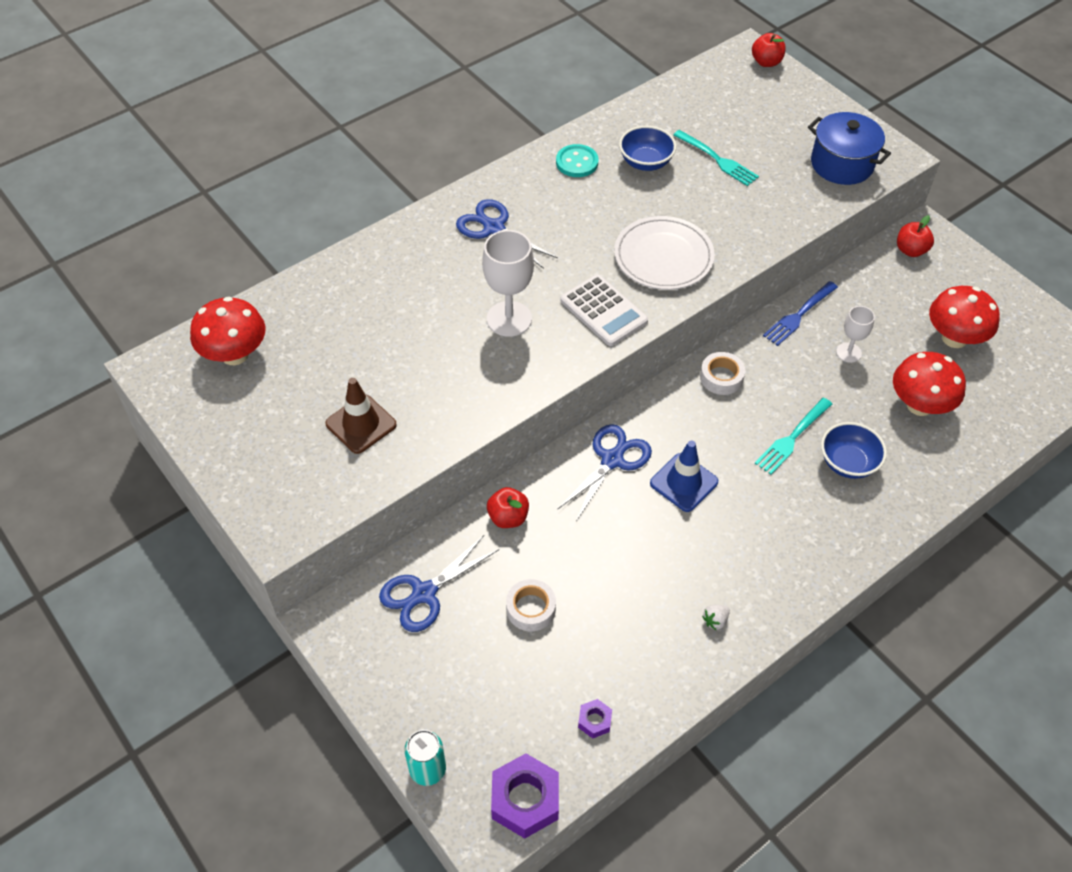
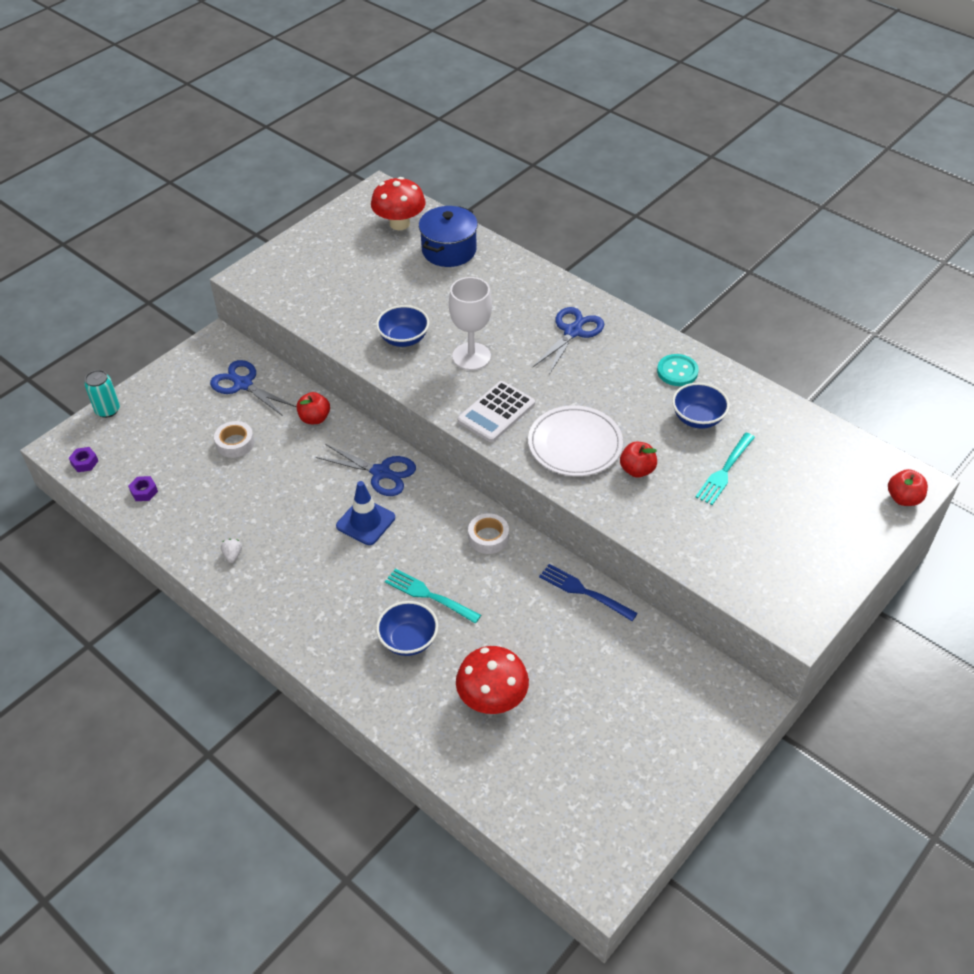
camera: 80 degrees right, 5 degrees down
(361, 424) = (347, 296): brown traffic cone -> none
(460, 377) = (404, 339): none -> blue bowl
(525, 800) = (85, 462): purple nut -> purple nut, size x0.50
(715, 621) = (233, 555): white strawberry -> white strawberry turned 45 degrees clockwise
(842, 164) = (762, 574): blue pot -> blue pot (449, 250)
(848, 352) = (546, 635): white goblet -> none
(910, 250) = (712, 688): red apple -> red apple (637, 470)
(954, 338) = (593, 730): red mushroom -> none

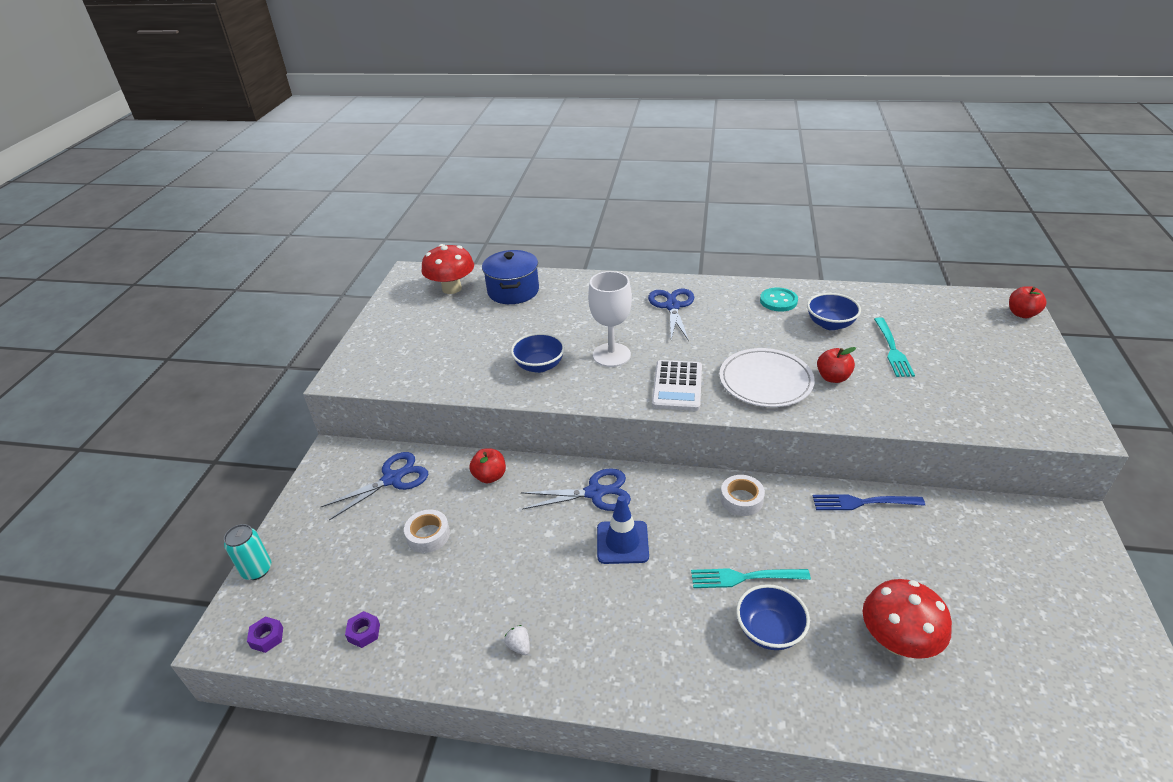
camera: 30 degrees left, 10 degrees down
(243, 384) = (392, 479): blue scissors -> blue scissors turned 135 degrees clockwise

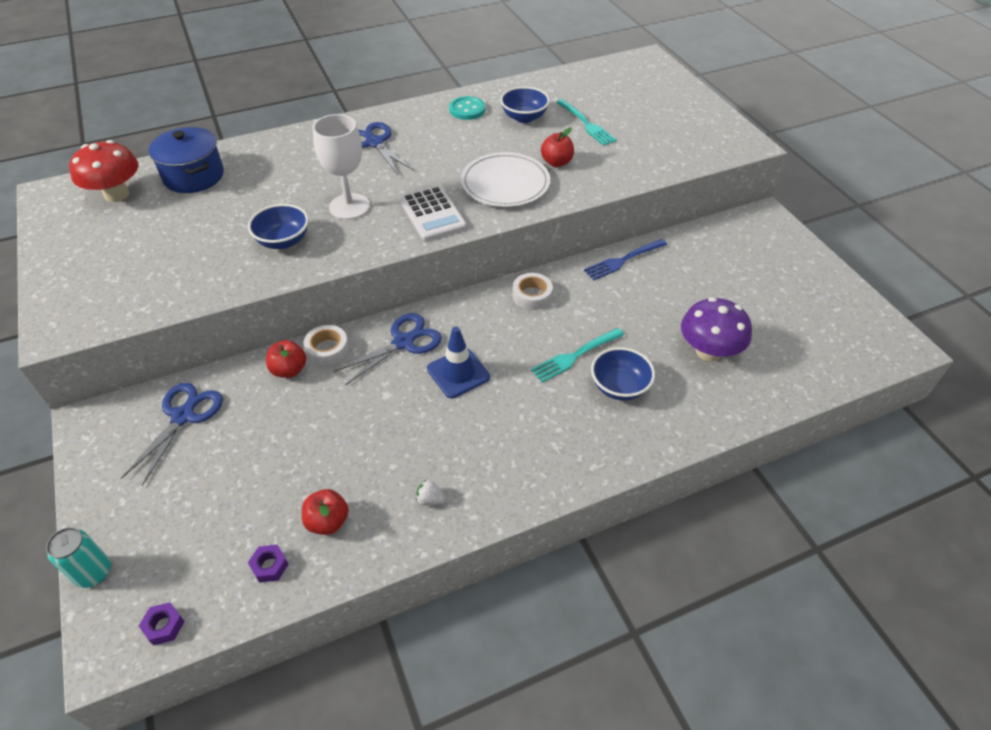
camera: 35 degrees left, 10 degrees up
(428, 535) = (267, 450): white tape -> white tape (327, 349)
(897, 641) = (708, 351): red mushroom -> purple mushroom
(1022, 314) = (659, 66): red apple -> red apple (328, 521)

